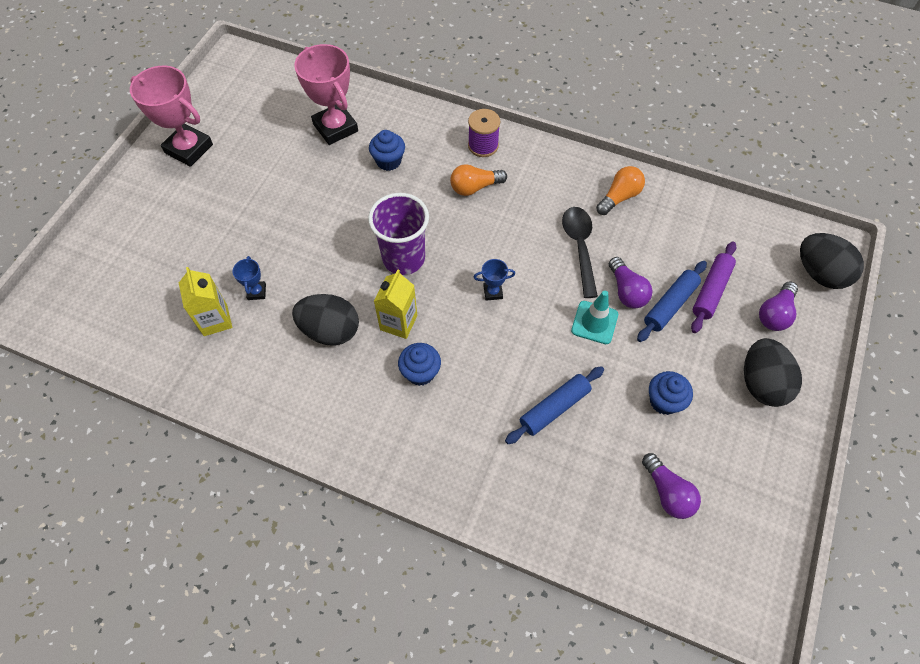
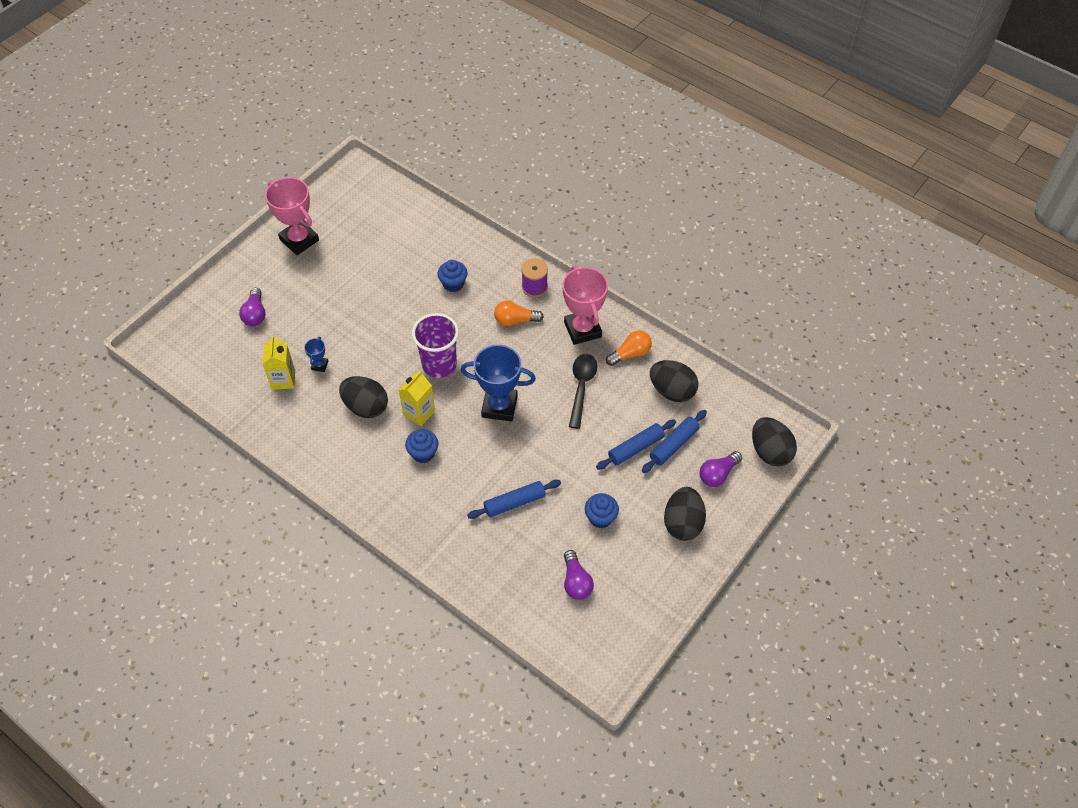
camera: 15 degrees right, 5 degrees down
(335, 128) = (420, 247): pink trophy -> pink trophy (582, 329)
(493, 292) = (499, 406): blue trophy -> blue trophy, size x2.22
(594, 322) = (570, 447): turquoise traffic cone -> none
(626, 291) = (605, 429): purple light bulb -> purple light bulb (255, 314)
(682, 229) = (672, 391): none -> black egg
(711, 291) = (674, 445): purple rolling pin -> blue rolling pin

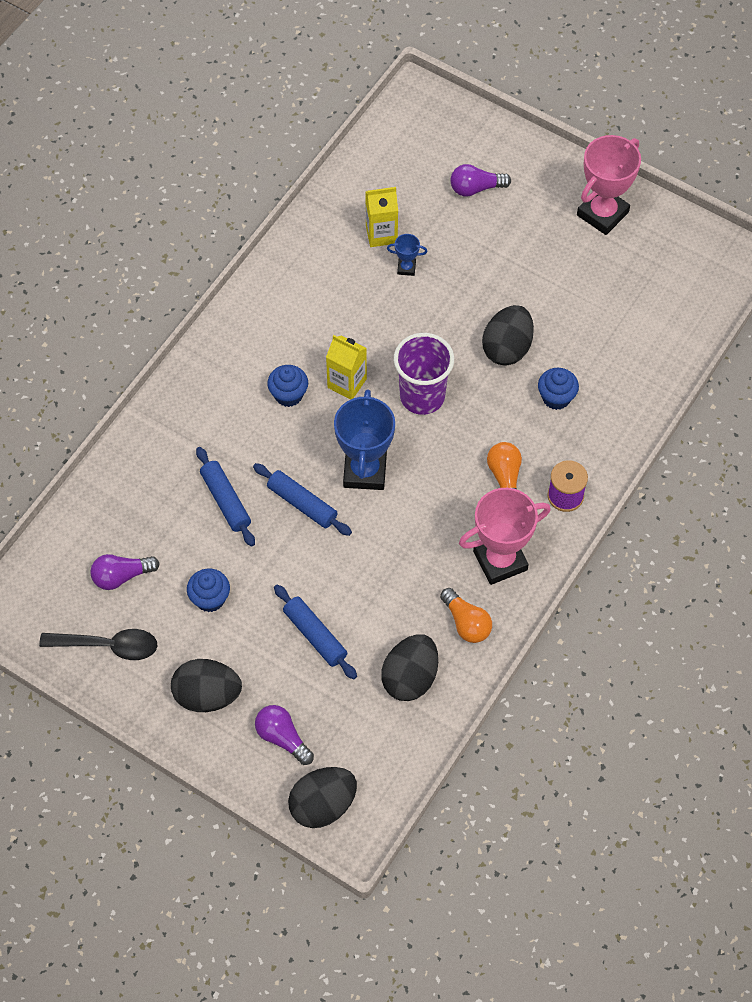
camera: 85 degrees right, 5 degrees up
(366, 407) = (350, 325): black egg -> black egg (507, 348)
(581, 387) = (405, 565): black spoon -> black spoon (108, 646)
(674, 445) = (324, 682): blue rolling pin -> blue rolling pin (302, 504)

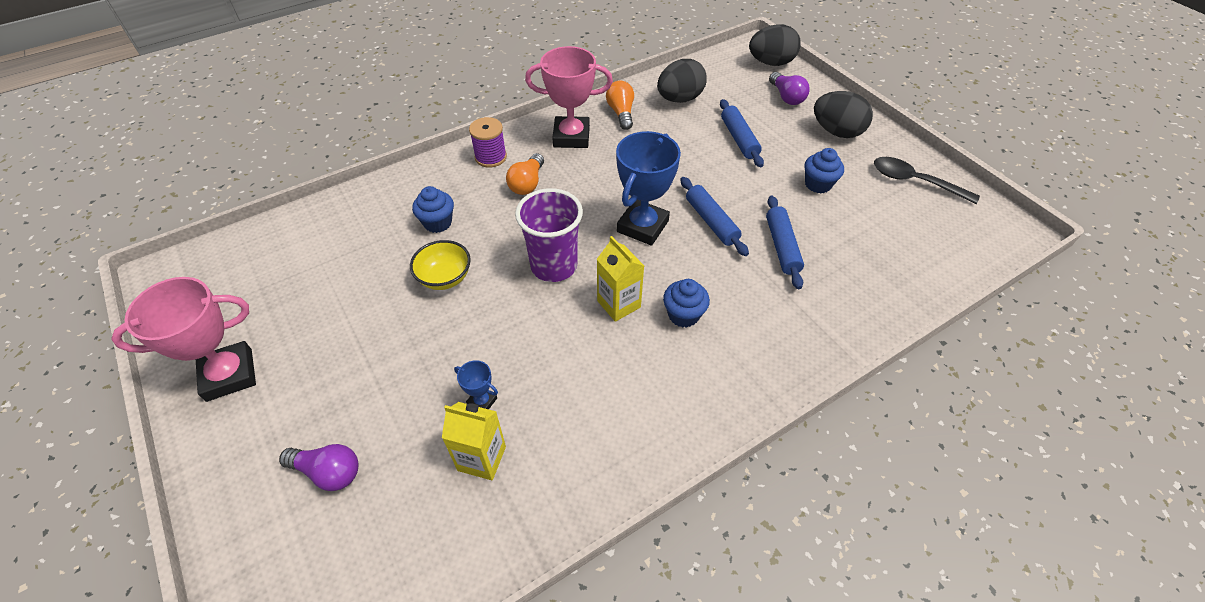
camera: 155 degrees left, 10 degrees down
(121, 576) = (895, 223): purple light bulb -> none
(507, 348) = (445, 278): black egg -> yellow bowl

